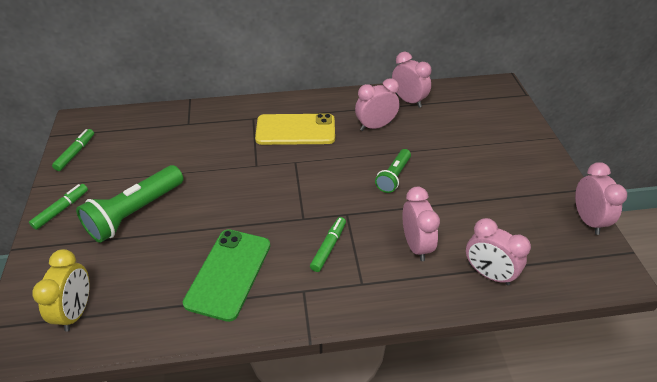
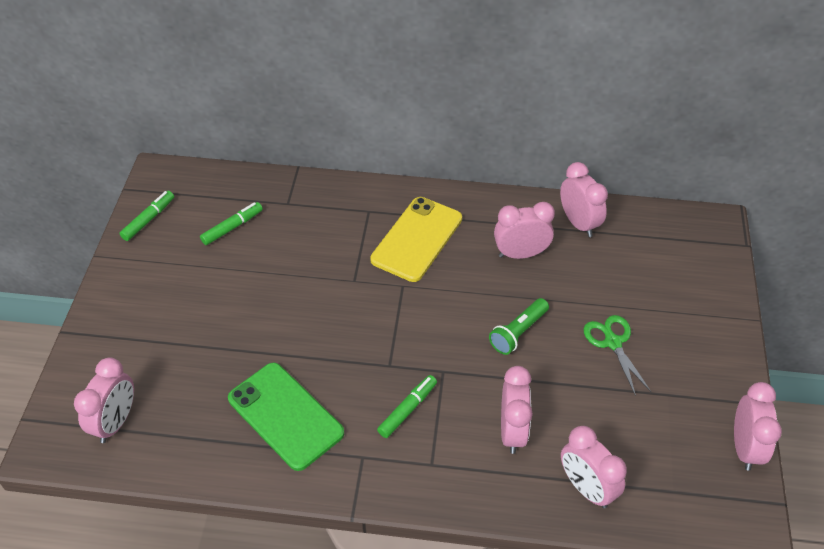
camera: 15 degrees right, 5 degrees up
(61, 210) = (120, 293): green marker -> green marker (232, 227)
(76, 311) = (116, 422): yellow clock -> pink clock
(135, 213) = (200, 315): green flashlight -> none
(228, 273) = (285, 416): green phone -> green phone turned 75 degrees counterclockwise
(295, 130) = (417, 239): yellow phone -> yellow phone turned 75 degrees counterclockwise
(464, 170) = (613, 342): none -> green scissors

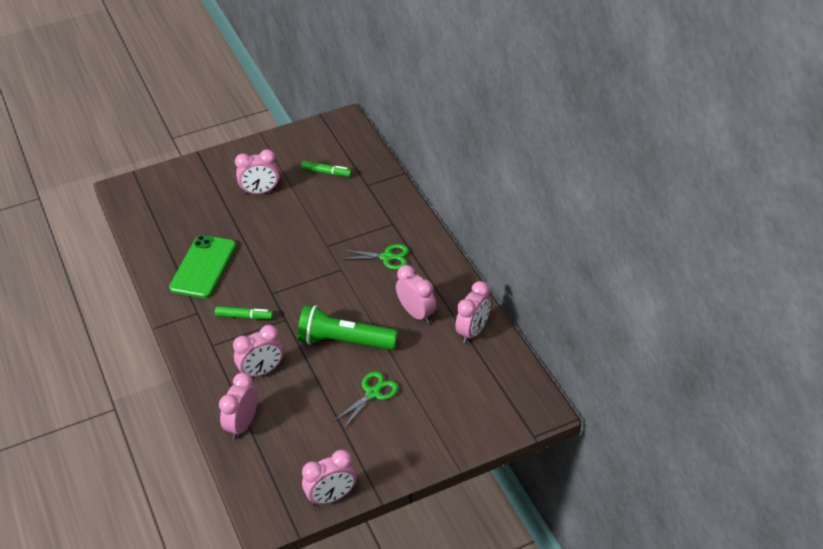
camera: 60 degrees right, 5 degrees down
(116, 422) = (153, 204): pink clock -> pink clock (260, 192)
(149, 219) = (304, 136): green marker -> none
(417, 239) = (386, 257): yellow phone -> green scissors
(518, 332) = (344, 341): green flashlight -> green flashlight, size x1.71

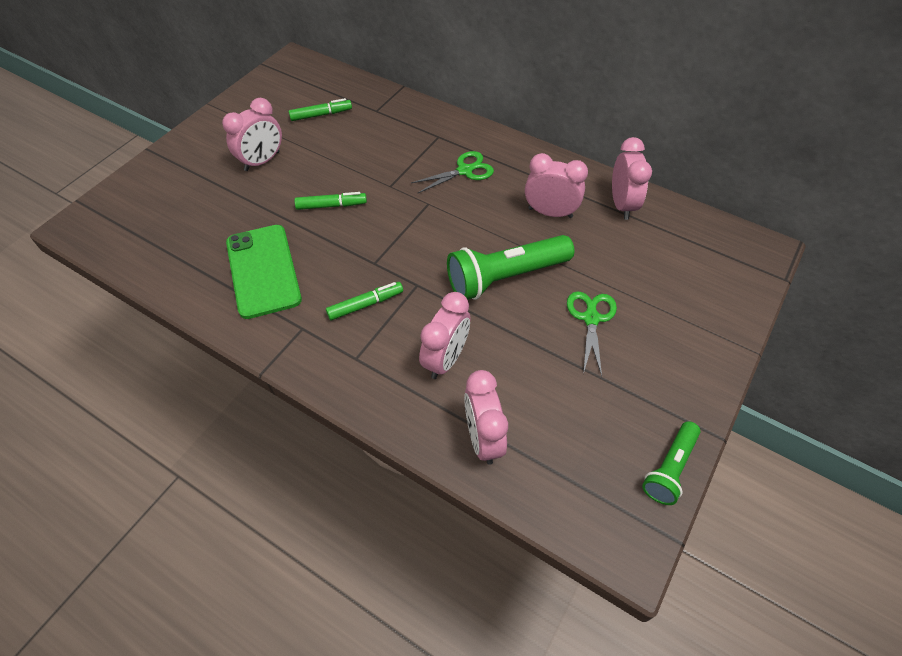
camera: 35 degrees left, 10 degrees up
(278, 243) = (331, 206): none -> green marker
(331, 497) = (669, 468): pink clock -> green flashlight

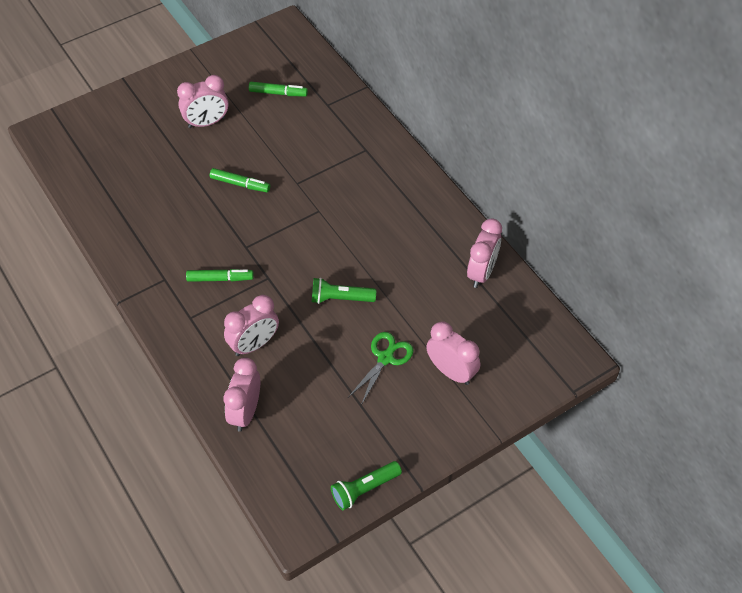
camera: 25 degrees right, 0 degrees up
(263, 271) = (159, 221): green phone -> none
(464, 171) = (367, 191): green scissors -> none
(506, 277) = (340, 298): green flashlight -> green flashlight, size x0.58
(550, 213) = (414, 257): pink clock -> pink clock (451, 372)

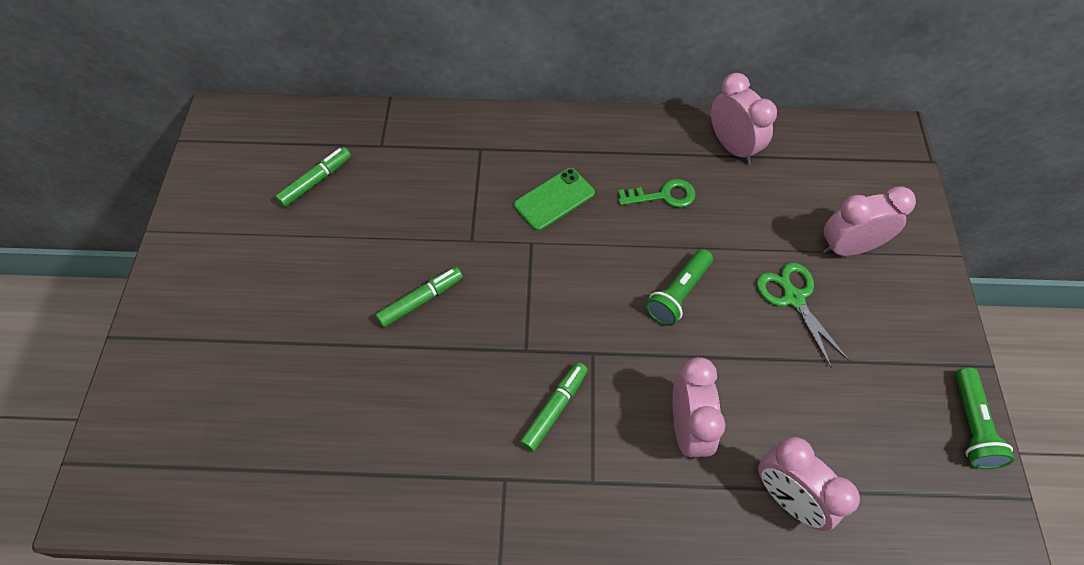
camera: 55 degrees left, 5 degrees up
(206, 123) = (287, 281): pink clock -> none
(358, 204) = (554, 199): none -> green phone
(408, 256) = (663, 196): none -> green key

